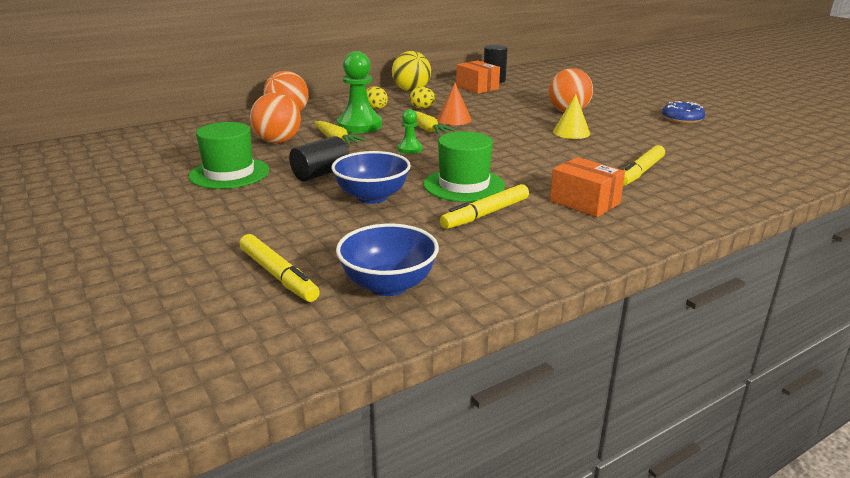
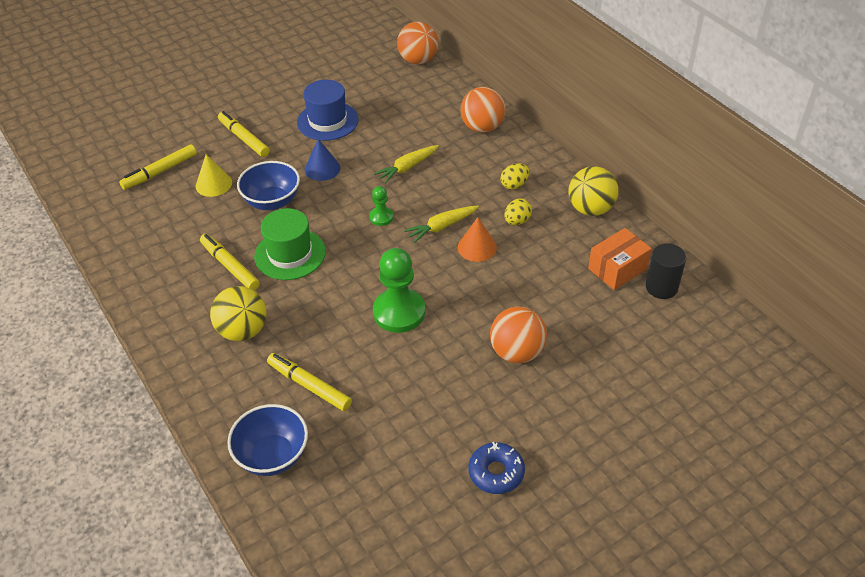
camera: 90 degrees right, 20 degrees up
(229, 173) = (327, 121): green hat -> blue hat
(232, 219) = (244, 138): none -> yellow marker
(278, 141) = (402, 133): orange ball -> orange ball (418, 60)
(320, 174) = (322, 169): black cylinder -> blue cone
(359, 125) = (451, 178): green pawn -> green pawn (399, 312)
(388, 285) = (136, 219): blue bowl -> blue bowl (272, 456)
(571, 132) = (434, 345): yellow cone -> yellow cone (213, 184)
(584, 202) = (243, 331): orange box -> yellow ball

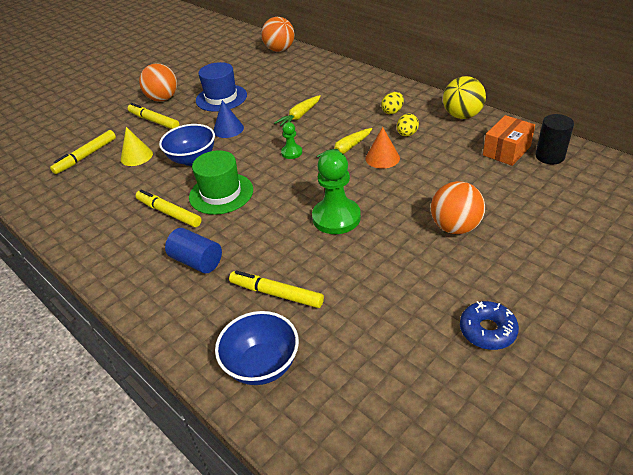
camera: 10 degrees left, 5 degrees down
(243, 331) = (197, 261): yellow ball -> blue cylinder
(482, 127) = (349, 80): orange ball -> orange ball (163, 99)

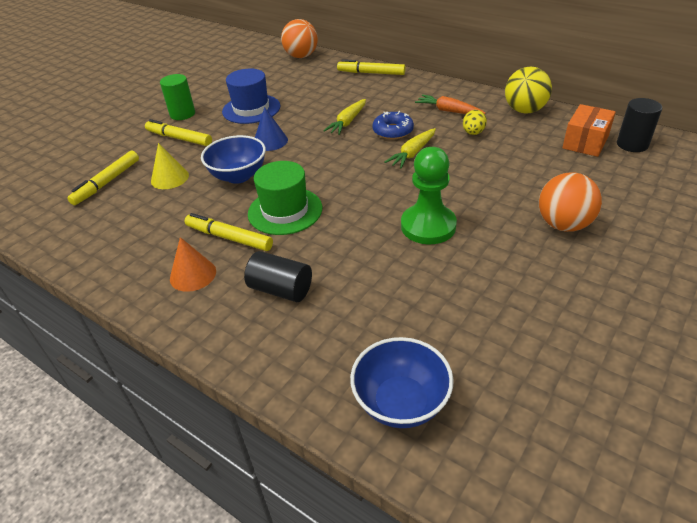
camera: 10 degrees left, 0 degrees up
(163, 99) = (182, 114): orange ball -> green cylinder
(197, 261) = (281, 289): blue cylinder -> black cylinder
(276, 294) = (389, 317): yellow marker -> yellow marker (371, 73)
(291, 152) = (352, 161): green pawn -> none
(382, 158) = (456, 159): orange cone -> orange cone (193, 274)
(392, 111) = (448, 111): yellow egg -> orange carrot
(487, 330) = (644, 333): blue donut -> blue donut (393, 131)

